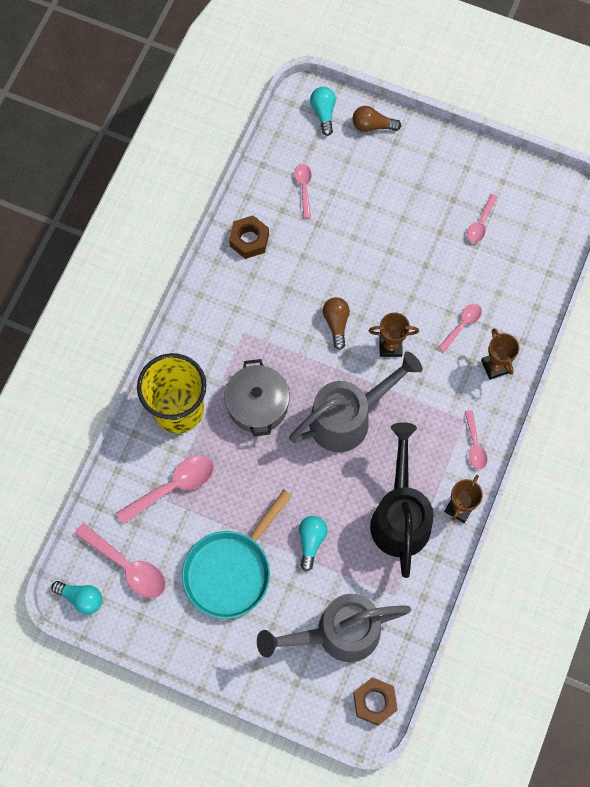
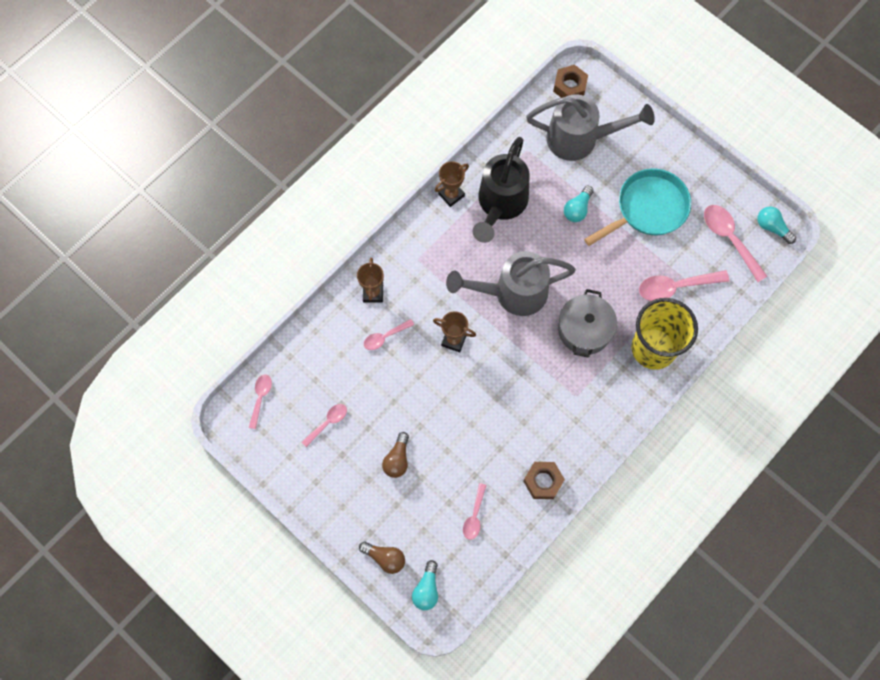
camera: 160 degrees left, 0 degrees up
(336, 323) = (492, 376): brown light bulb -> brown light bulb (397, 459)
(474, 445) = (418, 237): pink spoon -> pink spoon (260, 398)

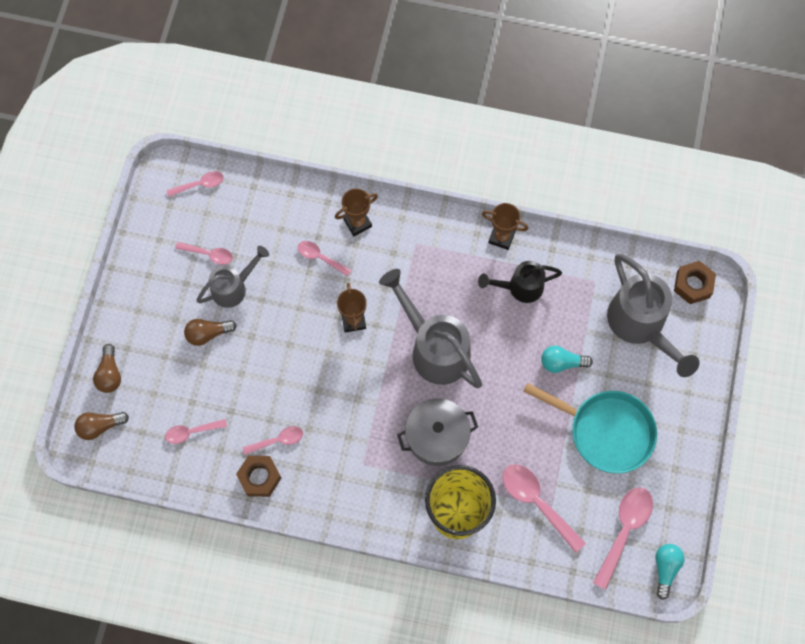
camera: 60 degrees right, 0 degrees up
(369, 418) = (233, 287): none -> grey watering can
(426, 589) = (100, 426): turquoise light bulb -> brown light bulb
(500, 204) = (520, 287): black watering can -> black watering can, size x0.60
(520, 451) = (278, 440): none -> pink spoon

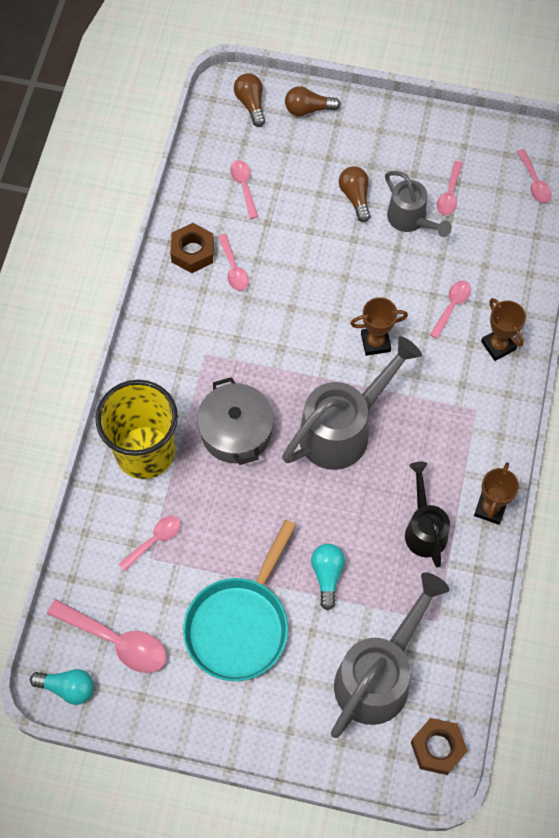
camera: 90 degrees right, 5 degrees down
(537, 502) = (155, 540): pink spoon -> pink spoon, size x0.59
(640, 325) = (379, 675): grey watering can -> grey watering can turned 150 degrees clockwise

